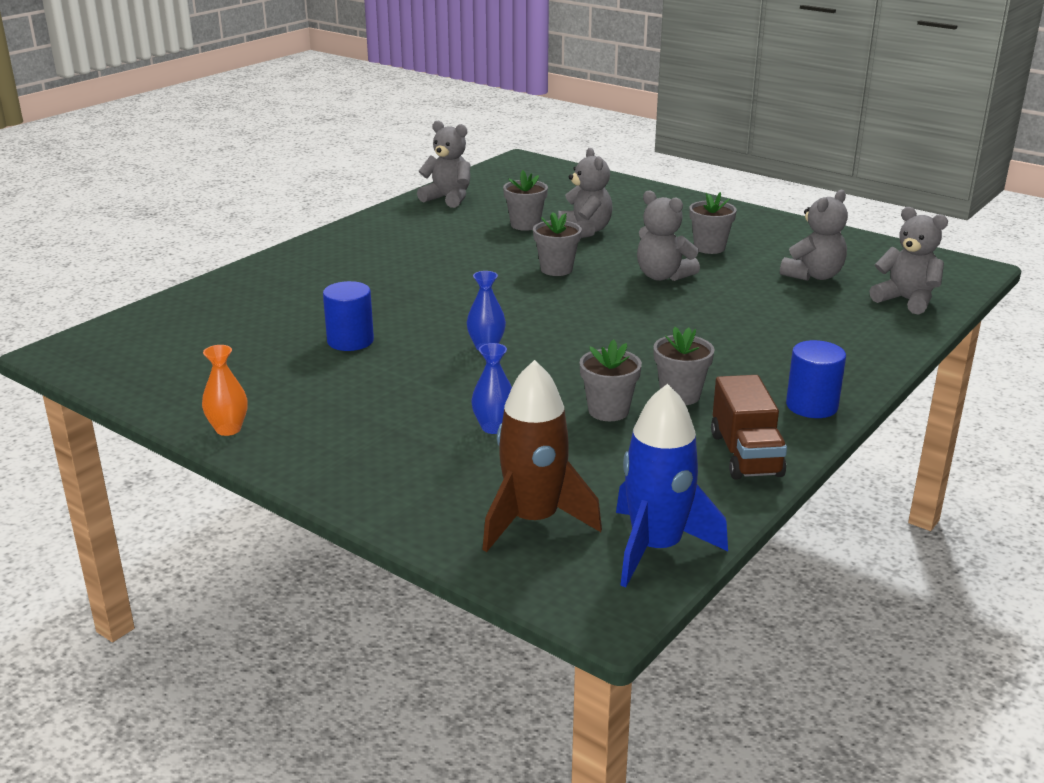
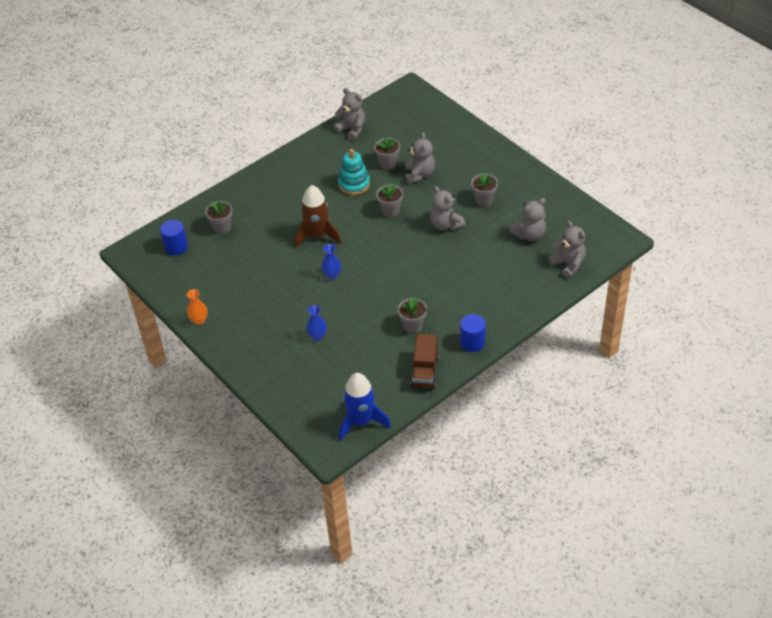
camera: 15 degrees right, 20 degrees up
(350, 341) = (267, 261): blue cylinder -> blue cylinder (176, 247)
(478, 248) = (354, 184): none -> turquoise stacking toy
(533, 520) = (316, 398): brown rocket -> brown rocket (317, 235)
(608, 411) = (374, 332): grey flower pot -> grey flower pot (222, 227)

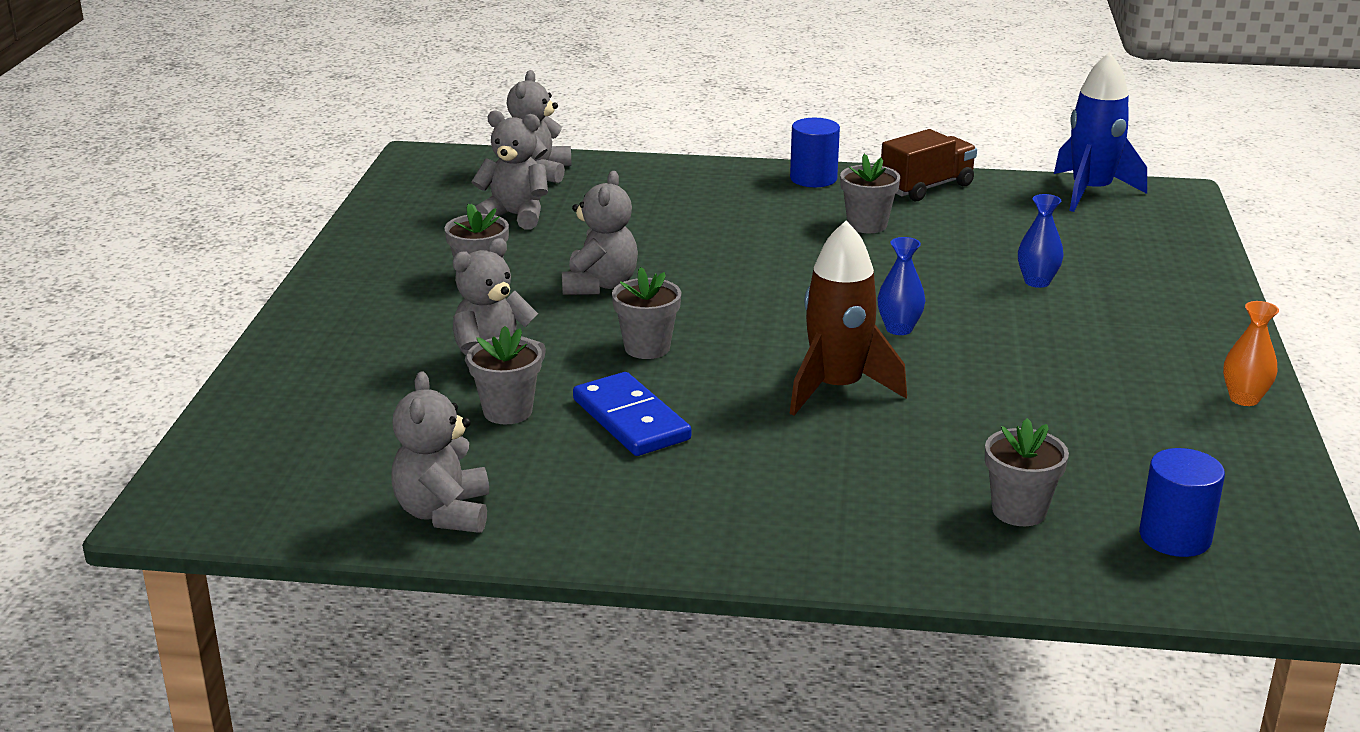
camera: 135 degrees left, 20 degrees down
(354, 184) = (631, 419): turquoise stacking toy -> blue domino

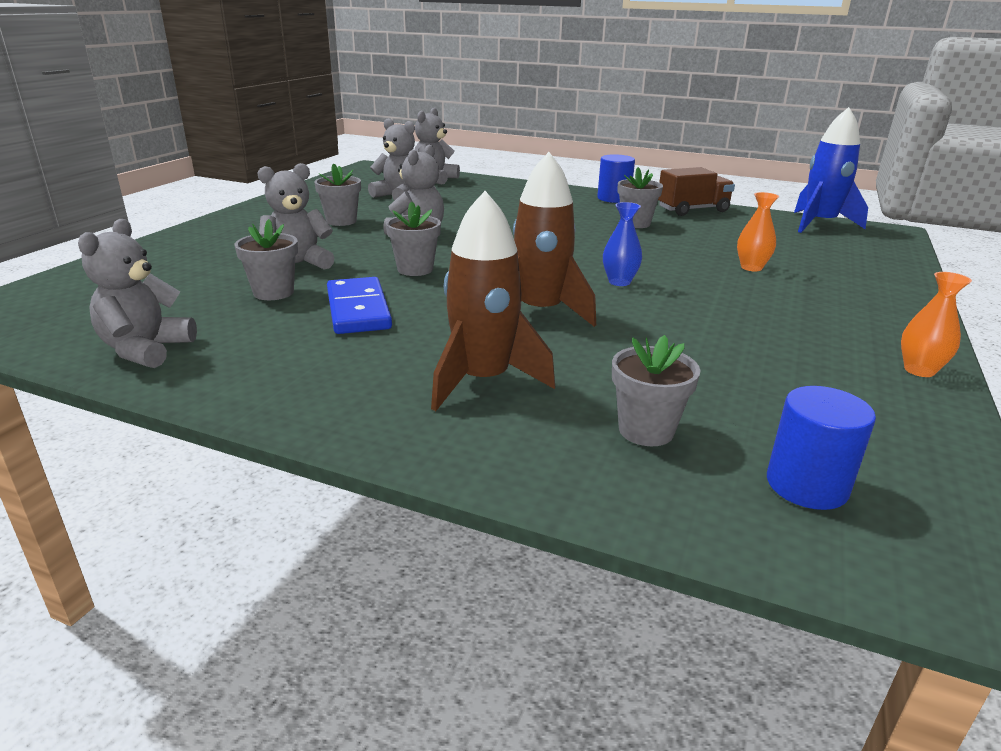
camera: 15 degrees right, 0 degrees up
(834, 486) = (483, 381): none -> brown rocket
(1037, 282) = (751, 267): blue vase -> orange vase

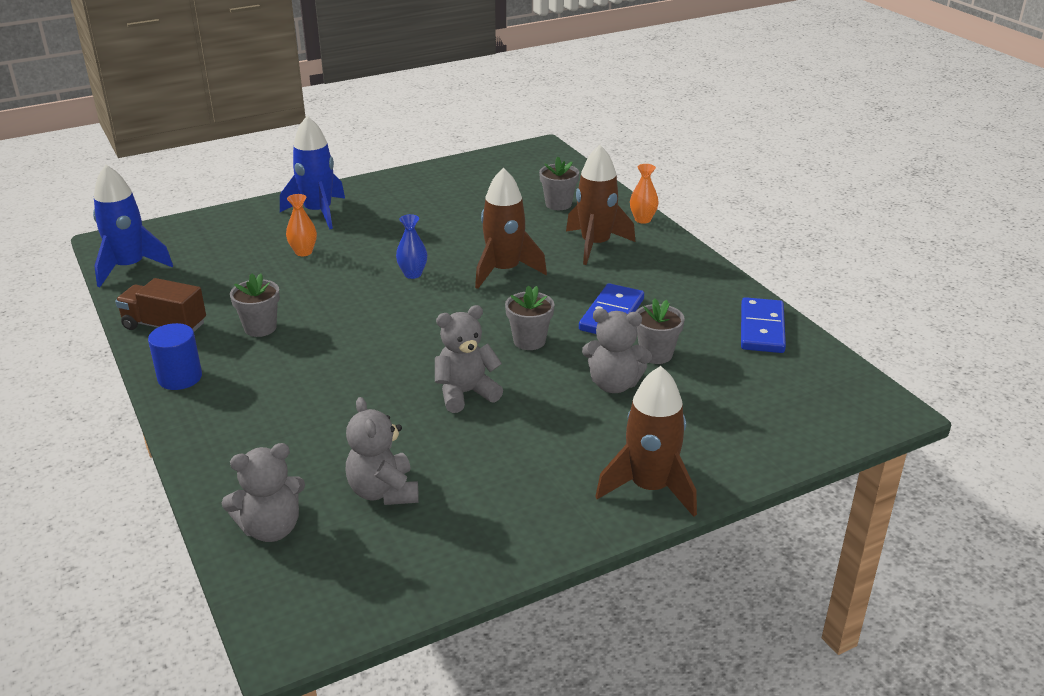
camera: 140 degrees left, 5 degrees up
(146, 350) = (762, 329): grey teddy bear -> blue domino
(218, 229) = (650, 488): none -> brown rocket
(341, 221) = (511, 450): grey flower pot -> none
(807, 485) = (535, 174): blue cylinder -> none
(852, 301) = (318, 212): none -> blue rocket
(919, 370) = (394, 180): orange vase -> orange vase (642, 219)

